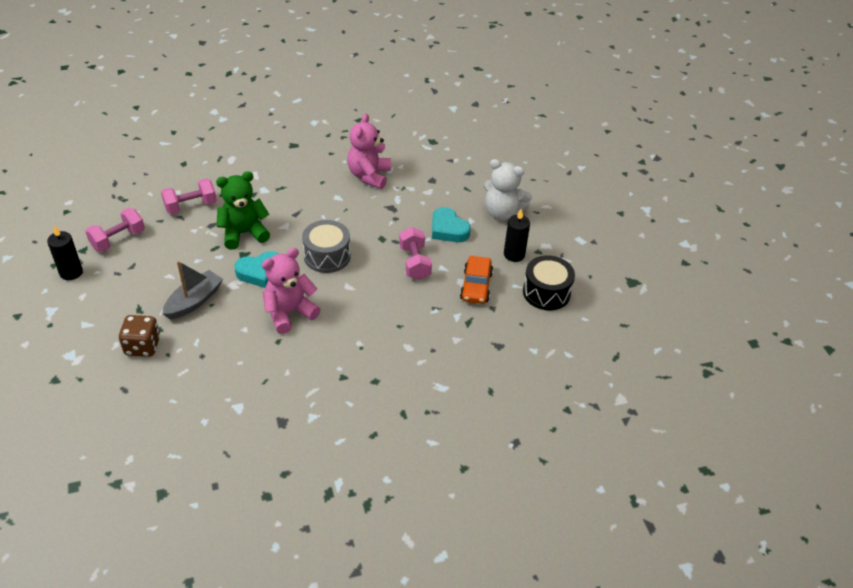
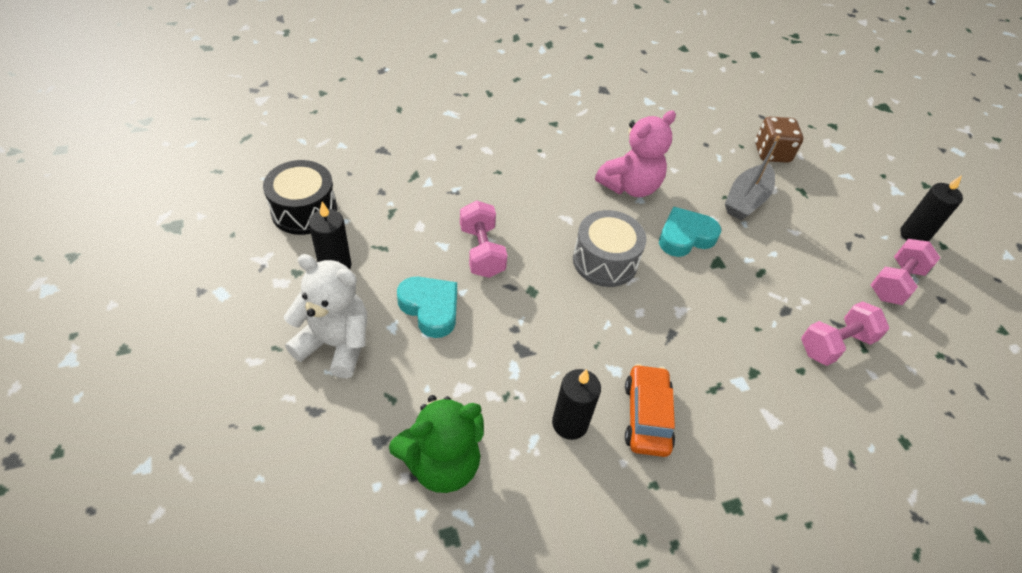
camera: 175 degrees right, 5 degrees up
(244, 233) = (733, 296): green teddy bear -> green teddy bear (442, 463)
(369, 176) = (570, 423): pink teddy bear -> black candle
(476, 286) = (399, 219): orange car -> orange car (646, 416)

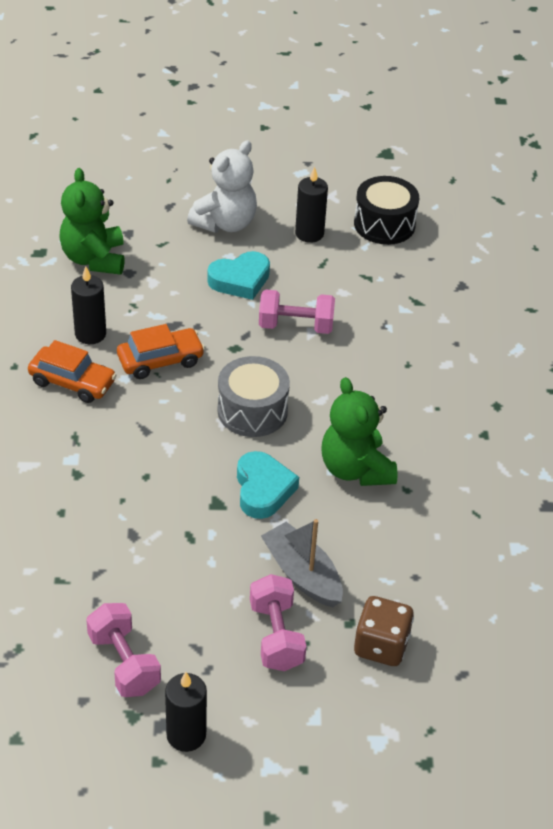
camera: 110 degrees right, 5 degrees down
(578, 347) = (160, 360): none -> orange car
(630, 186) = (355, 469): pink teddy bear -> green teddy bear
(835, 344) = (75, 556): pink dumbbell -> pink dumbbell (276, 636)

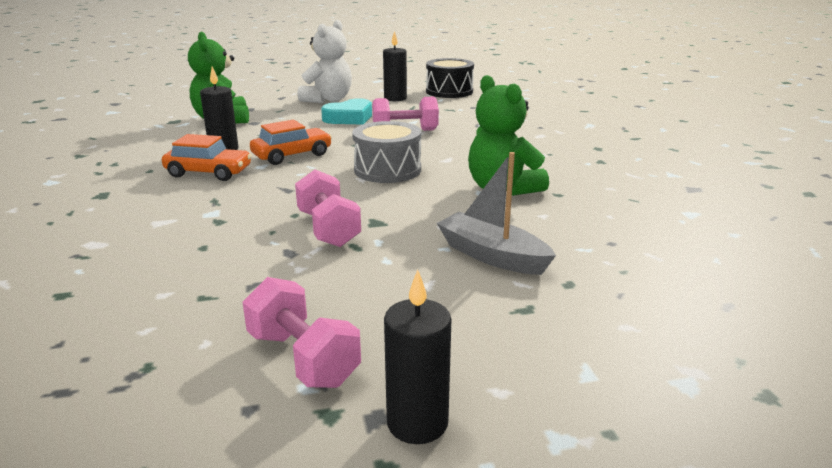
camera: 10 degrees left, 20 degrees down
(263, 489) = (419, 209): turquoise heart -> none
(276, 636) = (491, 305): pink dumbbell -> pink dumbbell (328, 229)
(381, 645) = (617, 296): brown dice -> none

